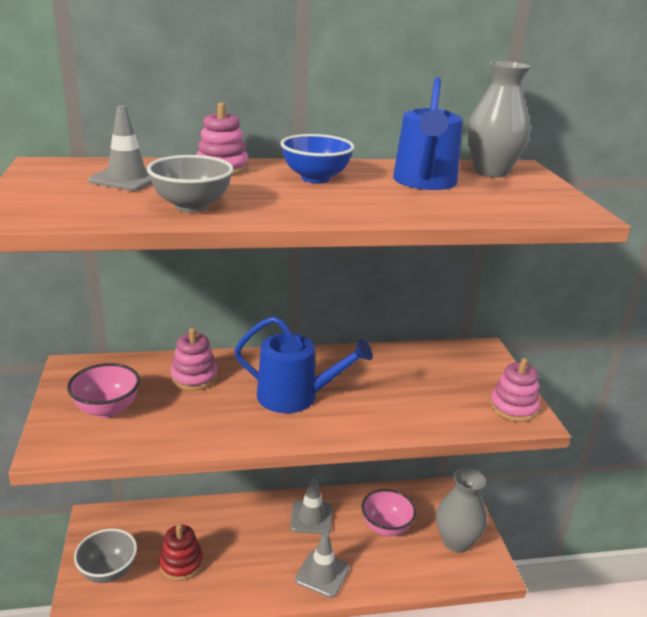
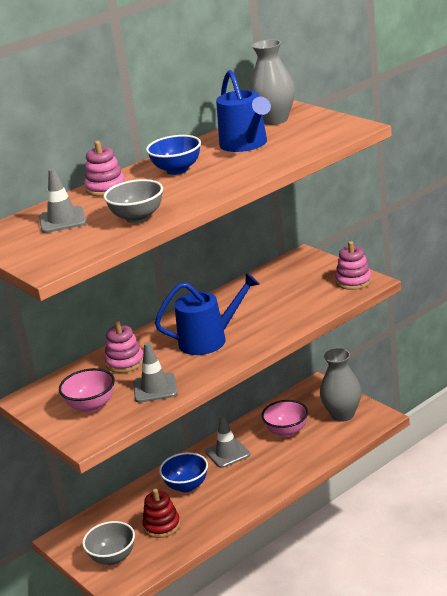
camera: 25 degrees left, 0 degrees up
(244, 531) = (186, 486): none -> blue bowl
(322, 574) = (268, 478): grey traffic cone -> grey traffic cone (155, 388)

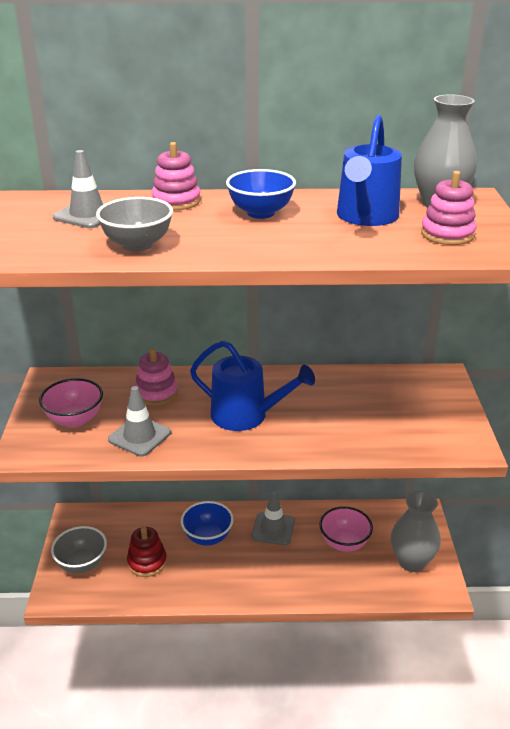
camera: 35 degrees right, 5 degrees up
(353, 281) = (457, 435): pink stacking toy -> pink stacking toy (447, 234)

